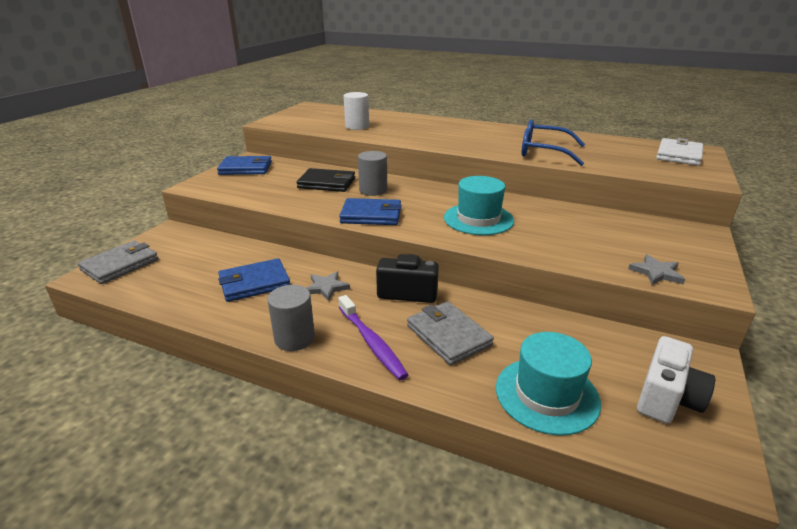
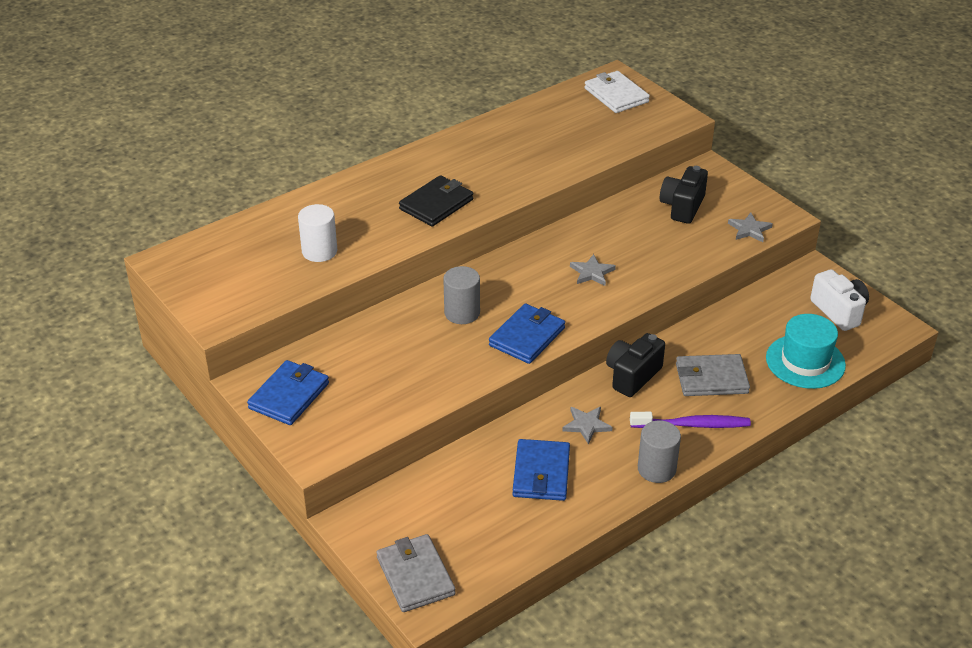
camera: 60 degrees left, 10 degrees up
(327, 183) = (409, 341): black wallet -> black wallet (436, 204)
(478, 219) = (592, 272): turquoise hat -> grey star
(543, 152) = (539, 163): blue glasses -> none
(625, 233) = (682, 207): none -> black camera

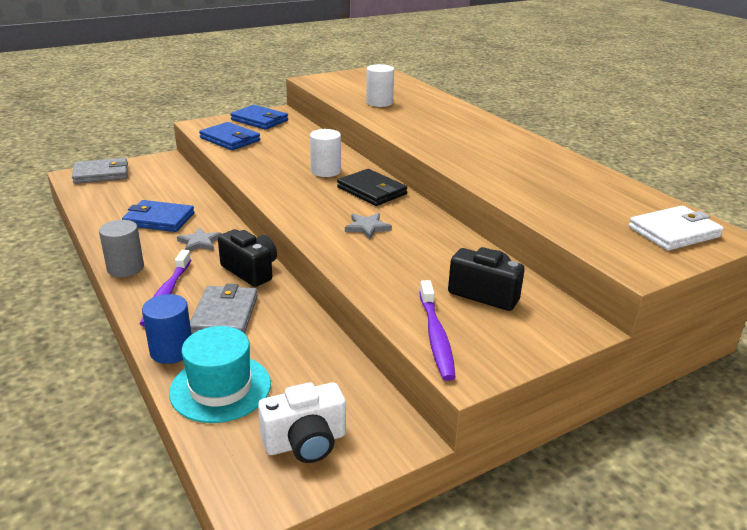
camera: 95 degrees right, 10 degrees down
(436, 204) = (438, 137): black wallet -> black wallet (372, 191)
(462, 313) = (325, 171): grey cylinder -> white cylinder
(527, 337) = (284, 192): blue wallet -> blue wallet (230, 139)
(749, 229) = (436, 336): grey star -> purple toothbrush
(773, 399) = (171, 351): none -> blue cylinder

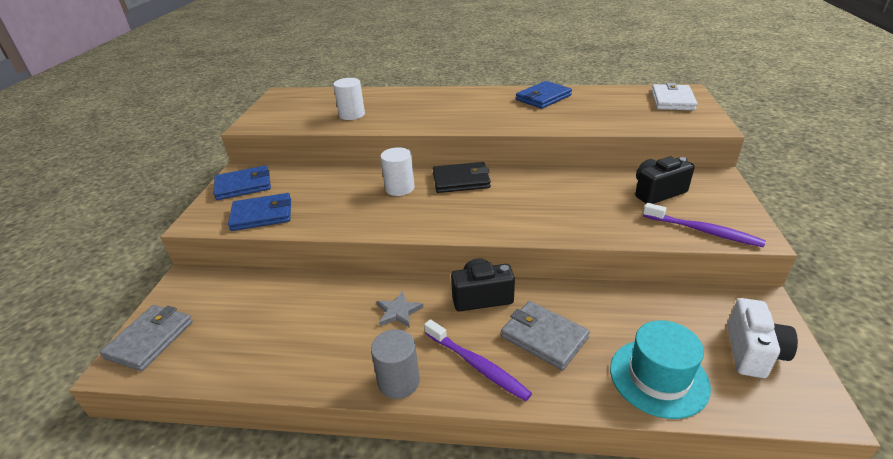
camera: 50 degrees left, 5 degrees up
(159, 219) = (320, 325): blue wallet -> blue wallet (543, 98)
(171, 351) = (582, 392): blue cylinder -> none
(367, 227) = (521, 203): grey star -> none

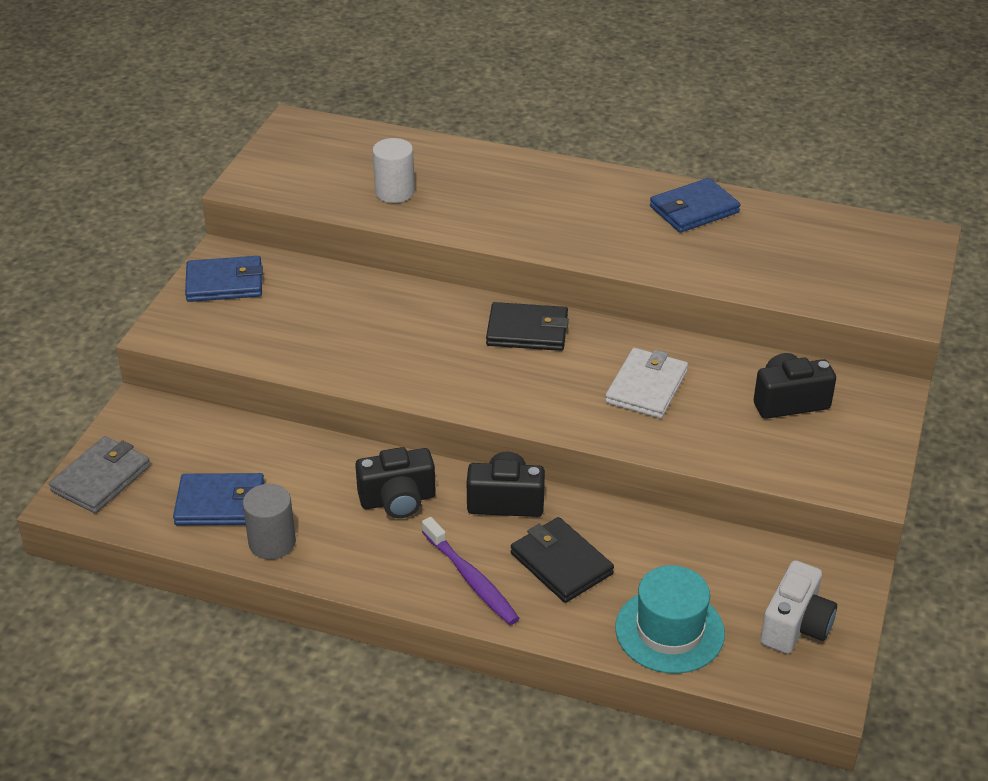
camera: 10 degrees right, 5 degrees up
(262, 215) = (247, 337): blue wallet -> blue wallet (220, 503)
(398, 311) = (398, 500): grey star -> black camera
(398, 381) = (378, 579): grey cylinder -> grey cylinder (272, 543)
(399, 188) = (438, 328): white cylinder -> none
(544, 337) = (561, 563): grey wallet -> black wallet
(672, 100) = (887, 253): white wallet -> white wallet (646, 387)
(703, 231) = (810, 470): purple toothbrush -> none

